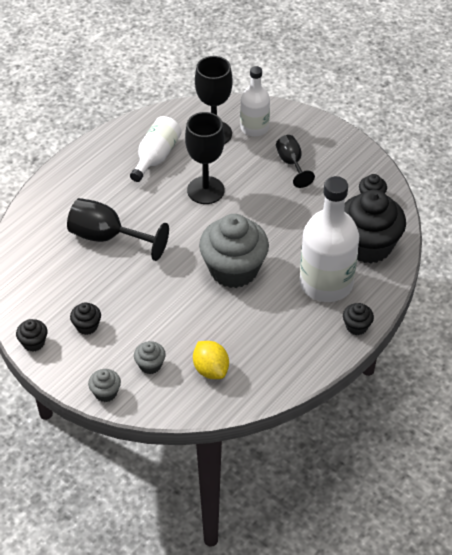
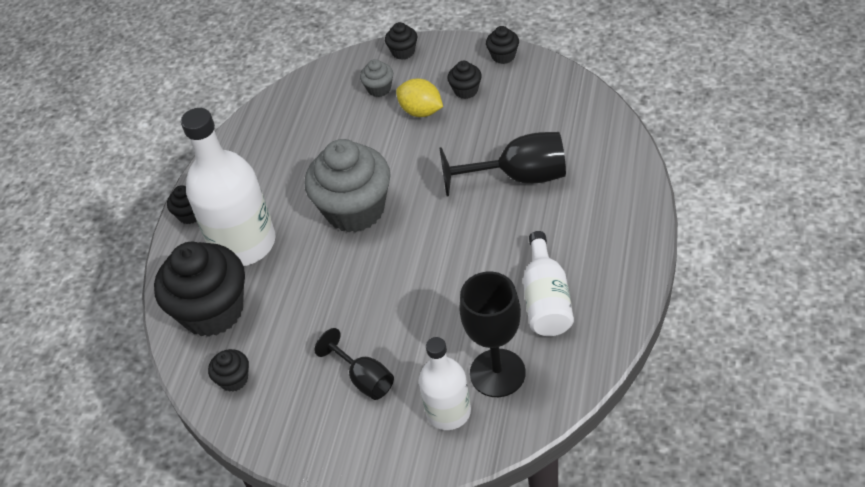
camera: 160 degrees right, 0 degrees up
(105, 392) = (403, 52): grey cupcake -> black cupcake
(205, 190) = (450, 286): black goblet -> none
(211, 369) = (319, 111): yellow lemon -> yellow lemon (421, 111)

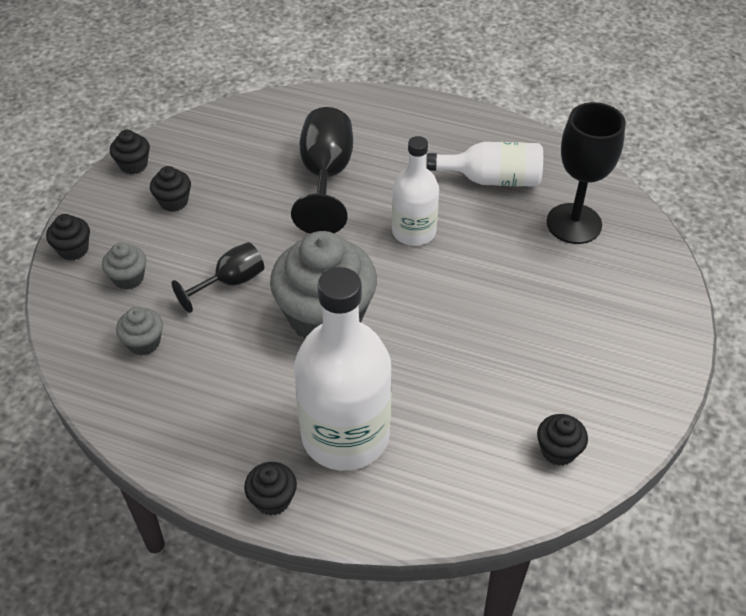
camera: 90 degrees left, 0 degrees up
(212, 311) = (450, 473): black cupcake -> none
(319, 114) = (144, 342): none -> grey cupcake
(364, 378) = (569, 327): black goblet -> black goblet (230, 282)
(421, 111) = (188, 243): yellow lemon -> none
(448, 411) = (615, 264): white bottle -> white bottle (414, 231)

